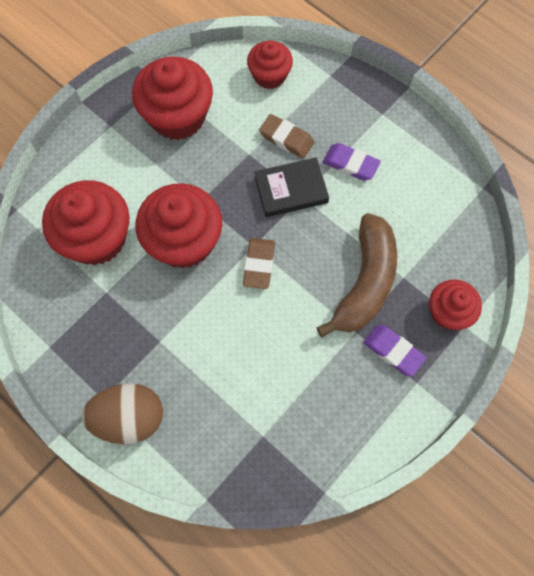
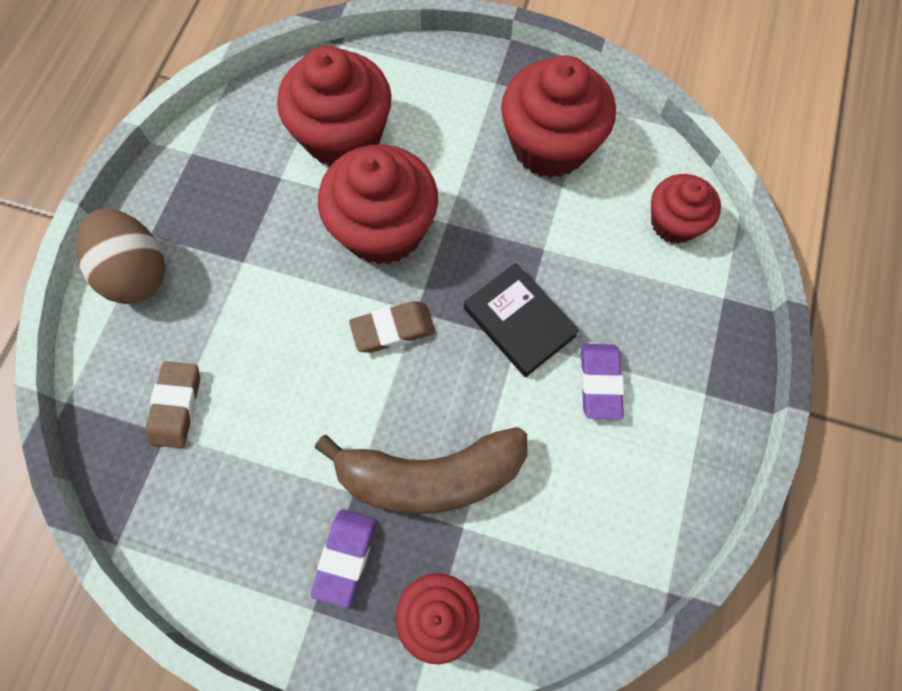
camera: 65 degrees right, 0 degrees up
(286, 139) = (592, 284): brown eraser -> brown eraser (176, 406)

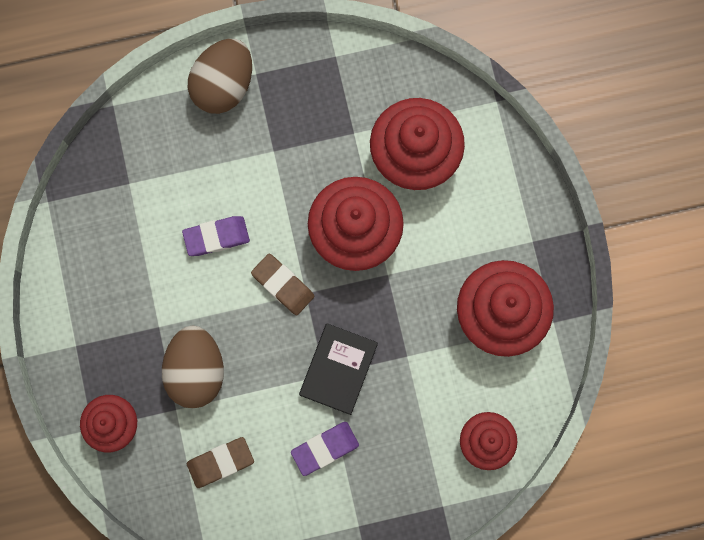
camera: 60 degrees right, 10 degrees up
(176, 406) = (150, 177): brown eraser -> brown eraser (220, 462)
(345, 557) = (117, 346): purple eraser -> purple eraser (216, 237)
(430, 476) = (196, 370): brown banana -> brown egg

